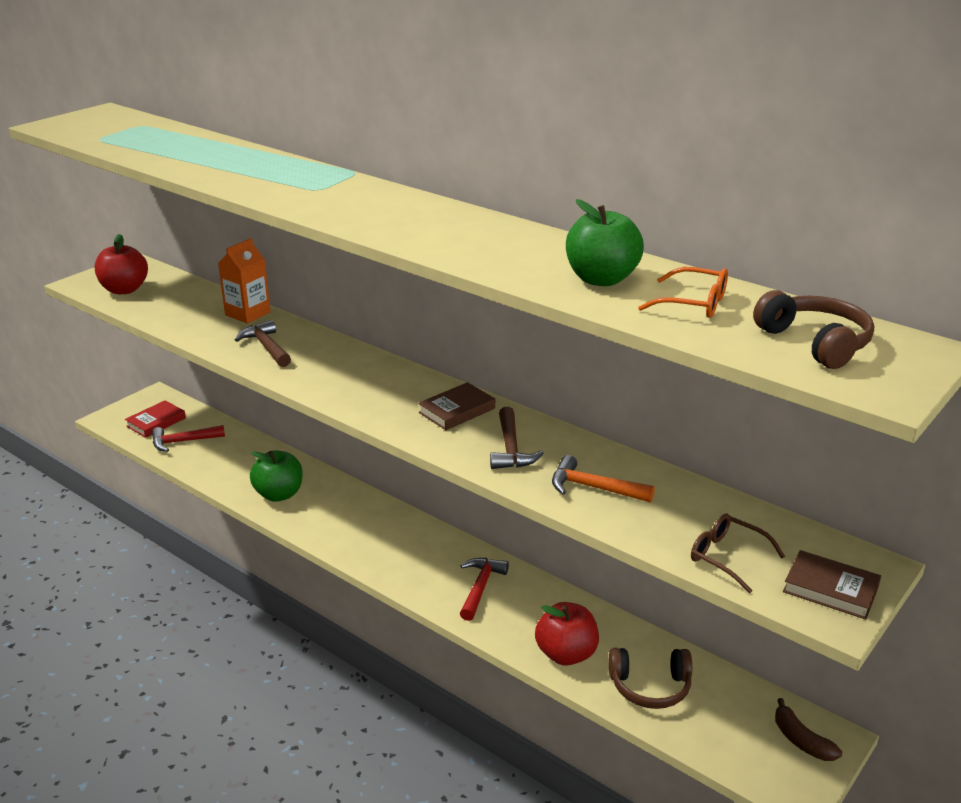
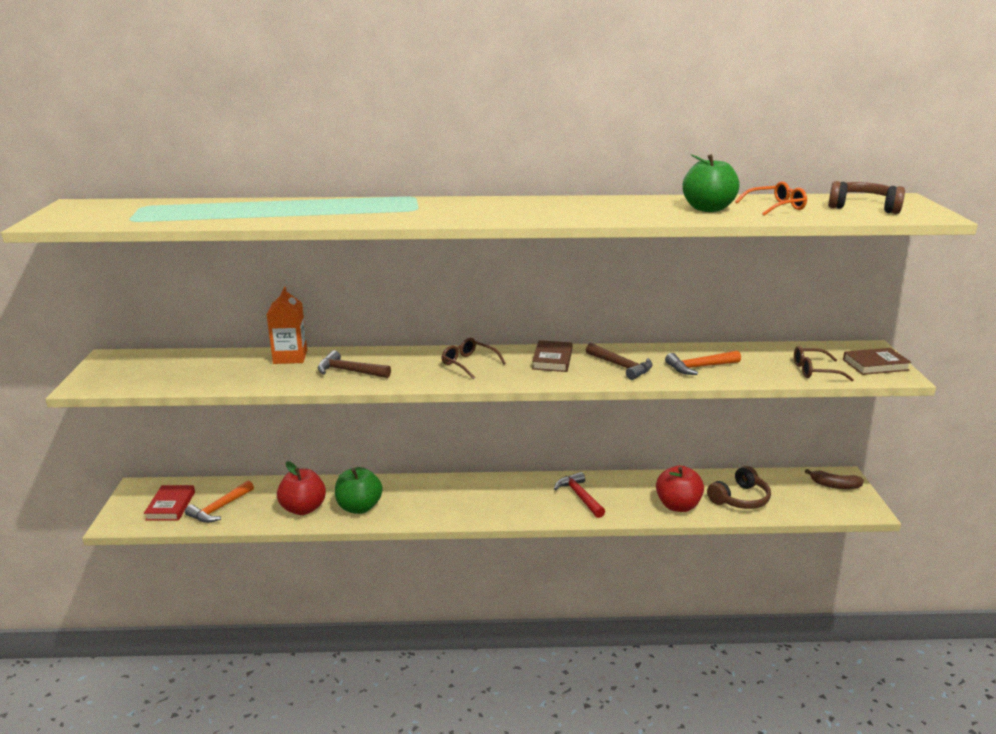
camera: 40 degrees left, 5 degrees down
(124, 290) = (141, 376): red apple -> red apple (303, 508)
(183, 442) = (219, 508): red hammer -> orange hammer
(374, 381) = (468, 363): none -> brown glasses

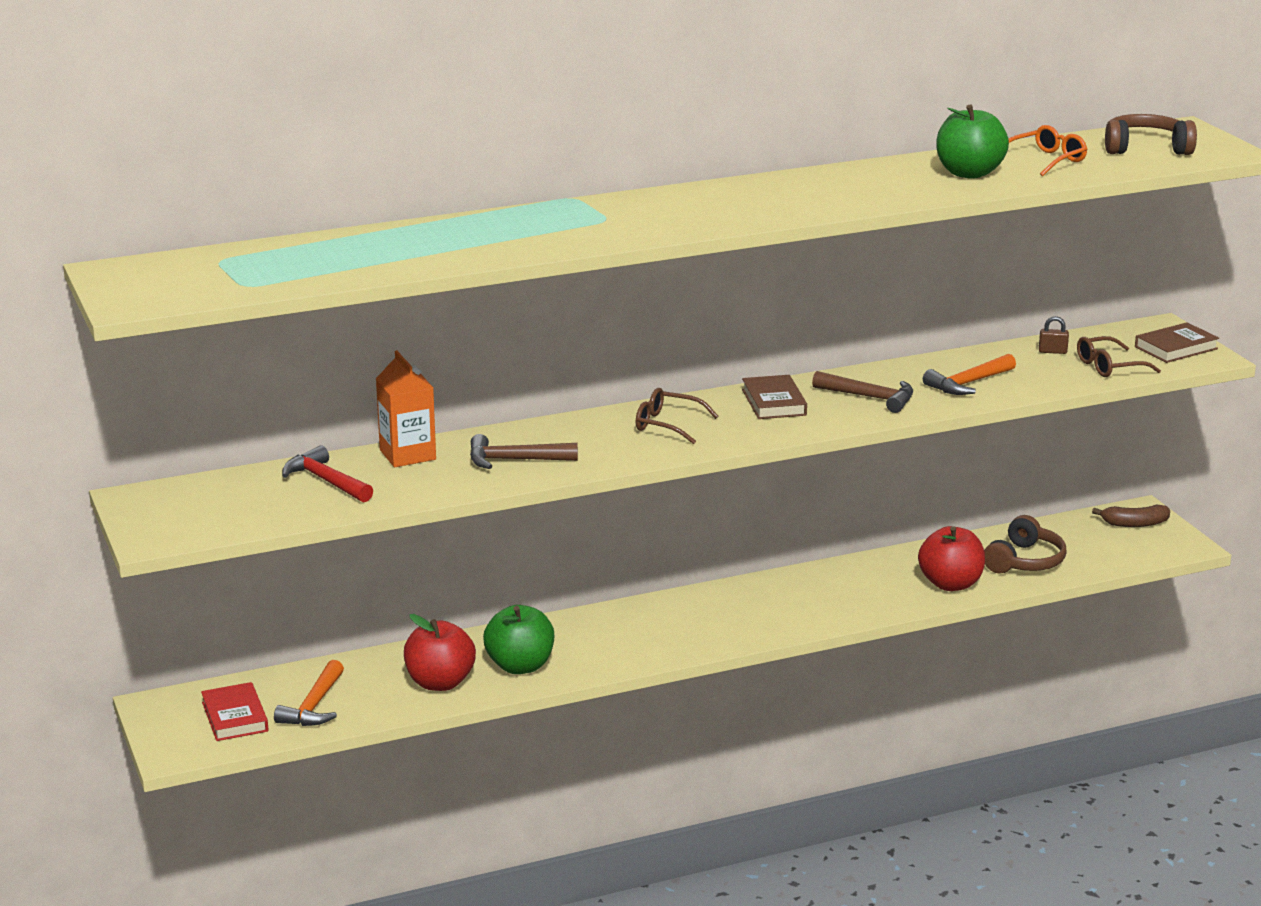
camera: 20 degrees left, 0 degrees up
(579, 496) = (815, 596): red hammer -> red hammer (325, 481)
(777, 354) = (1052, 351): none -> brown padlock

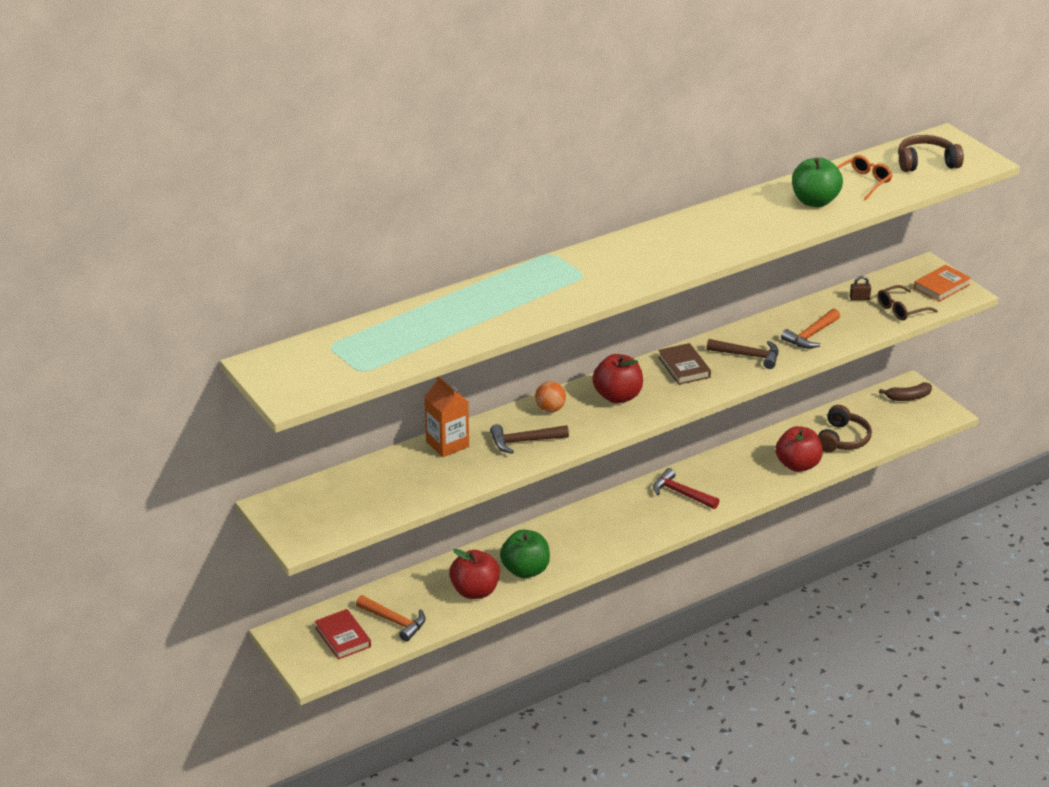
camera: 10 degrees left, 10 degrees up
(314, 706) = (395, 621): orange hammer -> orange hammer turned 60 degrees counterclockwise
(325, 481) = (400, 475): red hammer -> red hammer (681, 493)
(567, 430) = (550, 409): none -> orange ball
(667, 425) = (617, 396): brown glasses -> red apple
(1176, 348) = (941, 286): brown book -> orange book

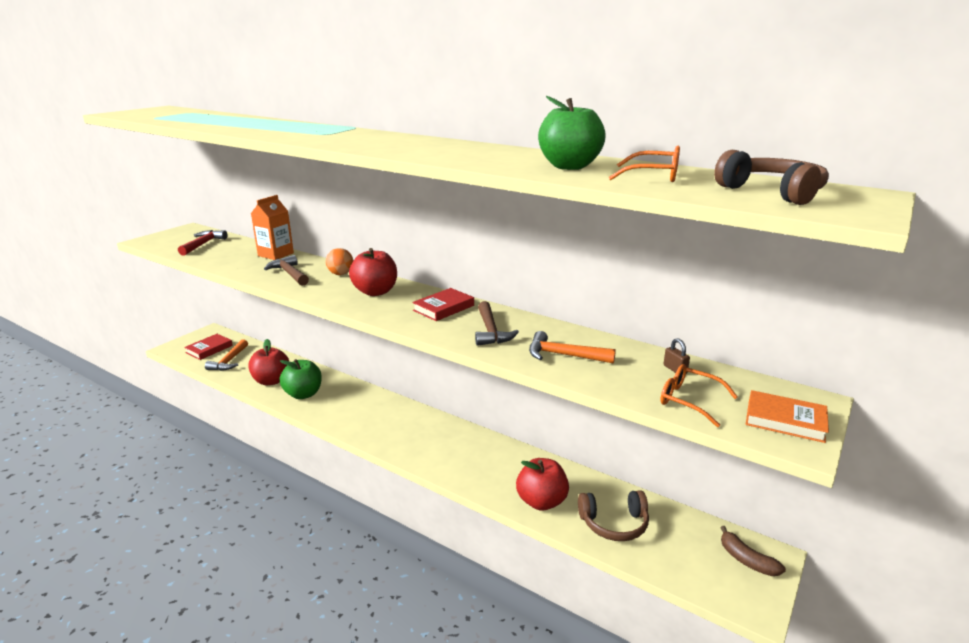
camera: 65 degrees right, 10 degrees down
(681, 493) = (445, 441): red hammer -> red hammer (203, 244)
(684, 367) = (443, 308): brown book -> red book
(901, 309) = (689, 400): brown glasses -> orange glasses

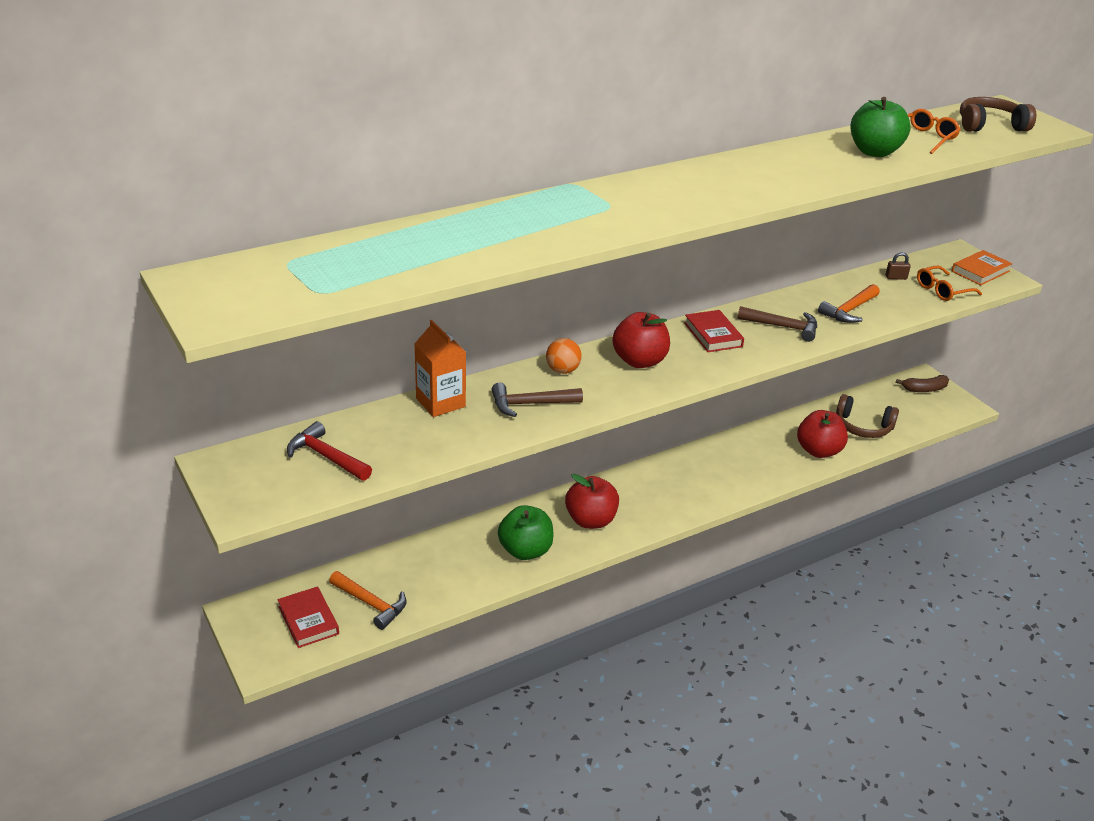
camera: 65 degrees left, 10 degrees up
(271, 381) = (467, 572): red apple -> red apple (590, 520)
(614, 524) = (862, 427): brown headphones -> brown headphones turned 90 degrees clockwise

